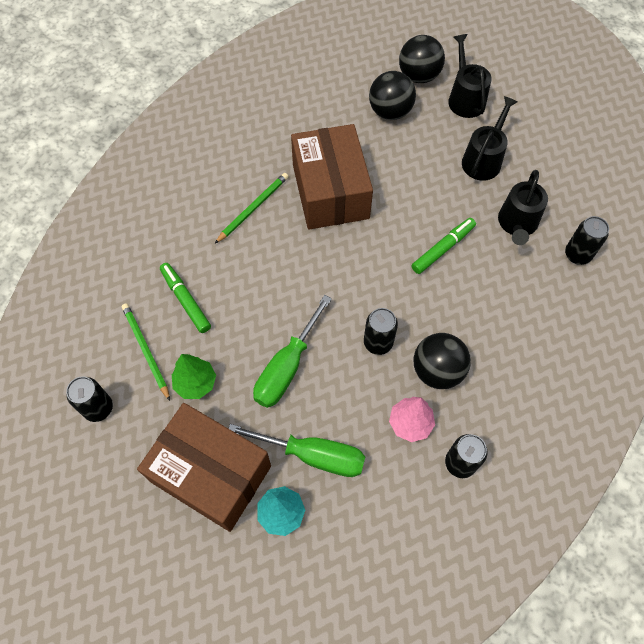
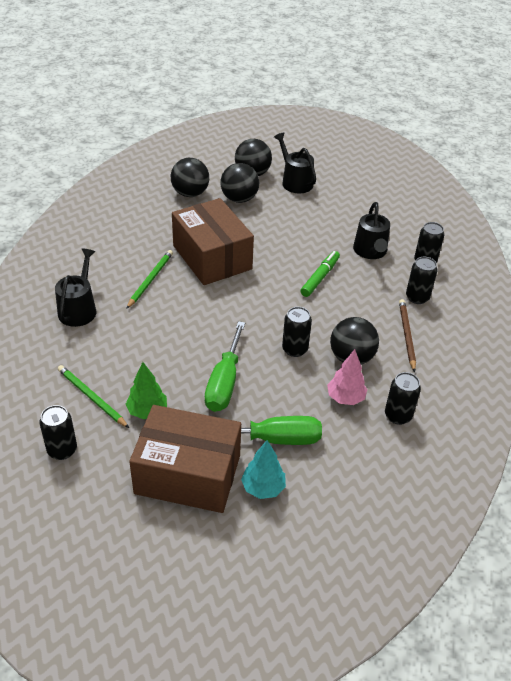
camera: 20 degrees left, 20 degrees down
(185, 300) = (115, 354): green marker -> none
(336, 92) = (190, 193): none -> black ball
(483, 160) = (326, 216): black watering can -> black watering can (79, 309)
(513, 356) = (406, 335): none -> brown pencil
(547, 305) = (417, 297): none -> black can

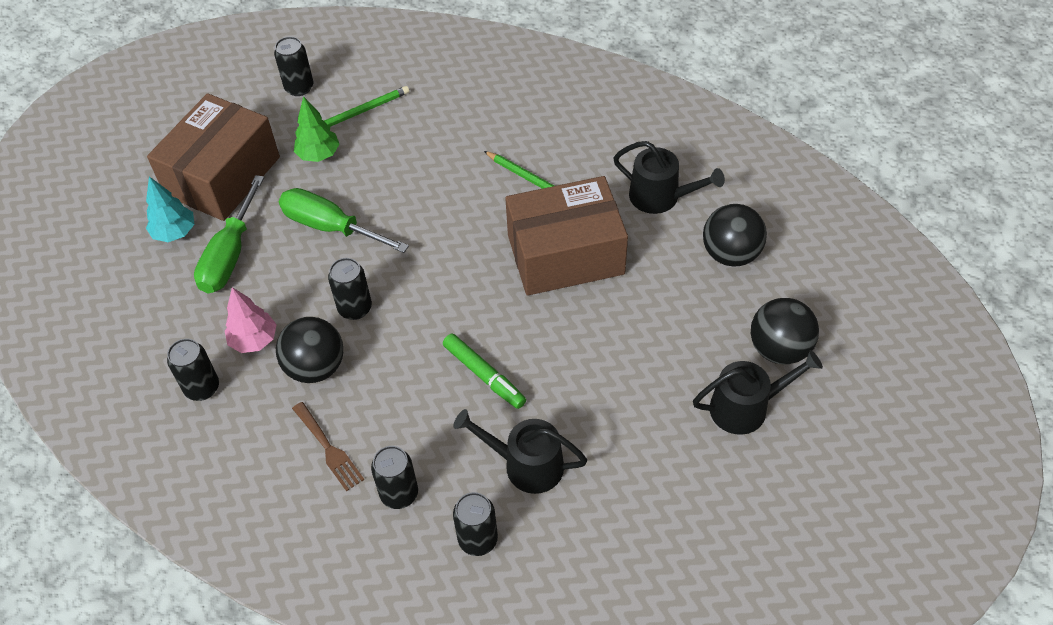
camera: 110 degrees right, 10 degrees up
(79, 309) = (501, 112): black watering can -> black watering can (660, 197)
(239, 199) = (705, 315): black ball -> none
(406, 335) = (329, 449): brown pencil -> brown fork

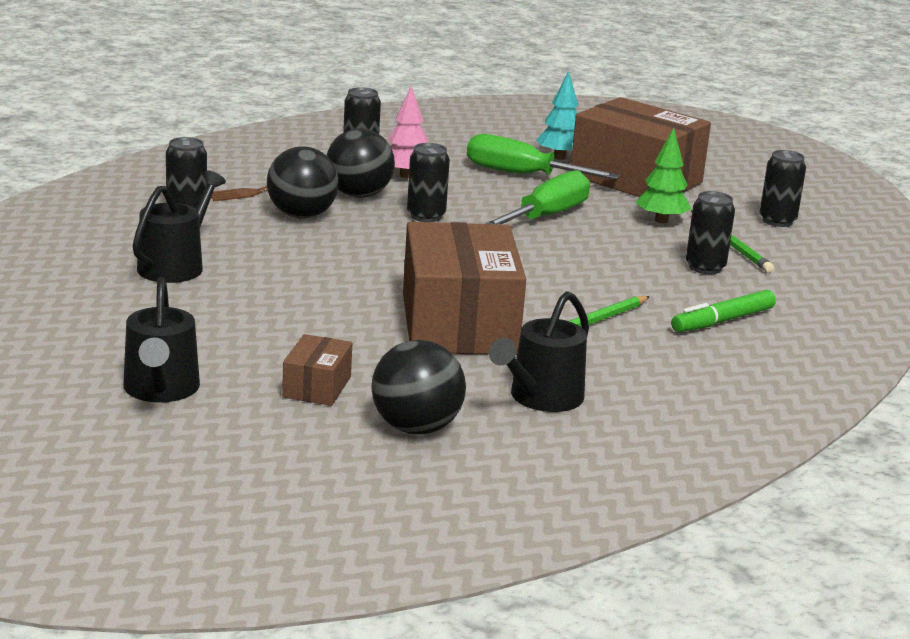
camera: 95 degrees right, 30 degrees down
(478, 539) = (109, 236): black can -> black can (705, 267)
(484, 375) = (302, 261): green marker -> green marker (722, 321)
(699, 317) = (317, 387): none -> brown box
(779, 349) = (235, 429): black ball -> black ball (301, 215)

